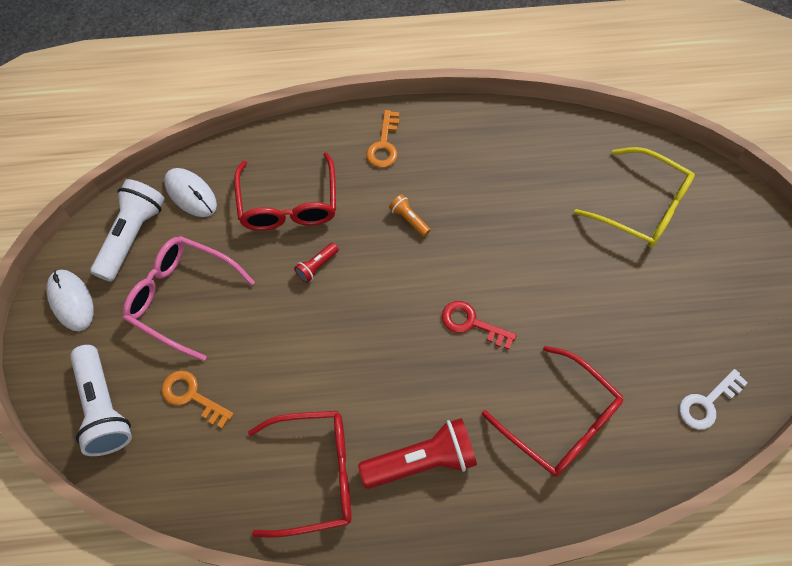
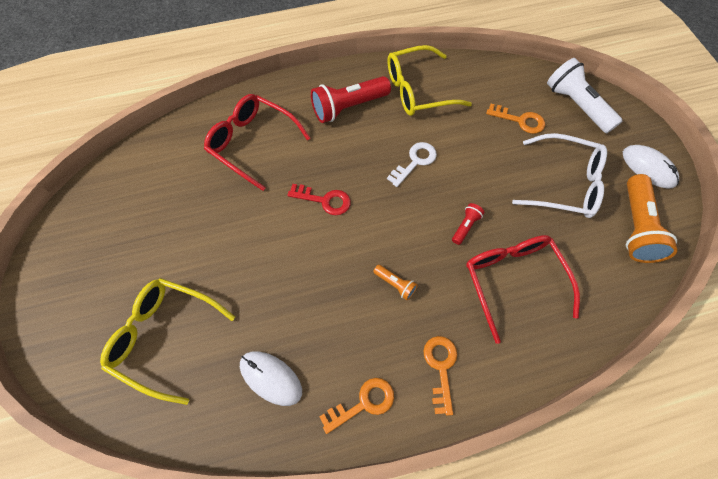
camera: 170 degrees right, 0 degrees up
(132, 236) = (635, 227): white flashlight -> orange flashlight
(182, 297) = (564, 184): pink glasses -> white glasses
(191, 194) = (608, 276): white mouse -> white mouse (271, 378)
(314, 474) = (418, 90): red glasses -> yellow glasses
(458, 130) = (363, 403): none -> orange key
(707, 403) = (139, 171): white key -> white key (415, 162)

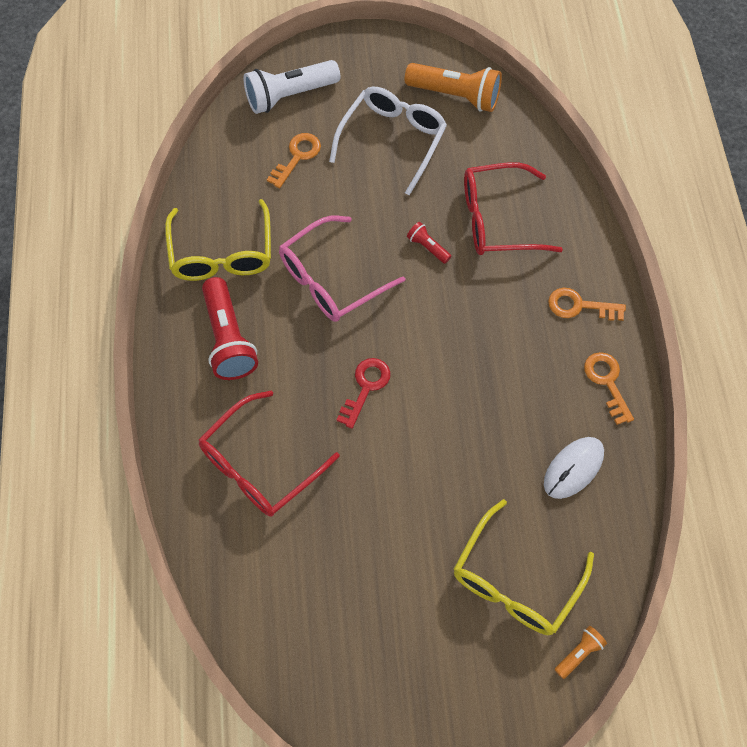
camera: 80 degrees left, 0 degrees up
(395, 284) = (485, 330): orange flashlight -> orange flashlight (579, 653)
(415, 162) = (331, 279): white key -> pink glasses
(648, 168) = (388, 60): white mouse -> none

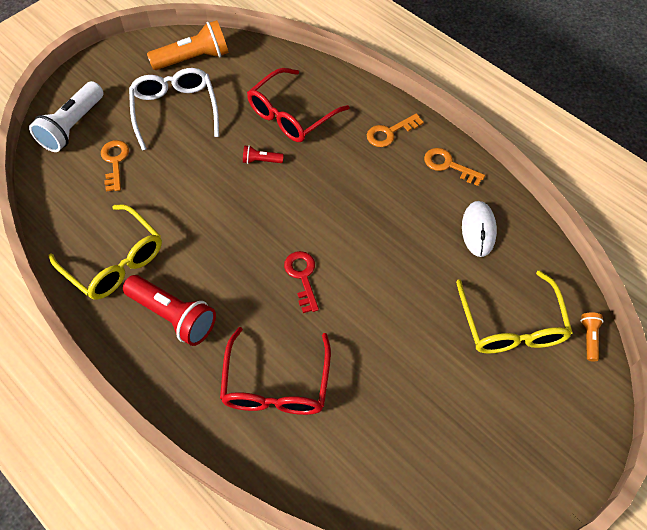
camera: 40 degrees left, 5 degrees down
(331, 279) = (213, 224): pink glasses -> none

